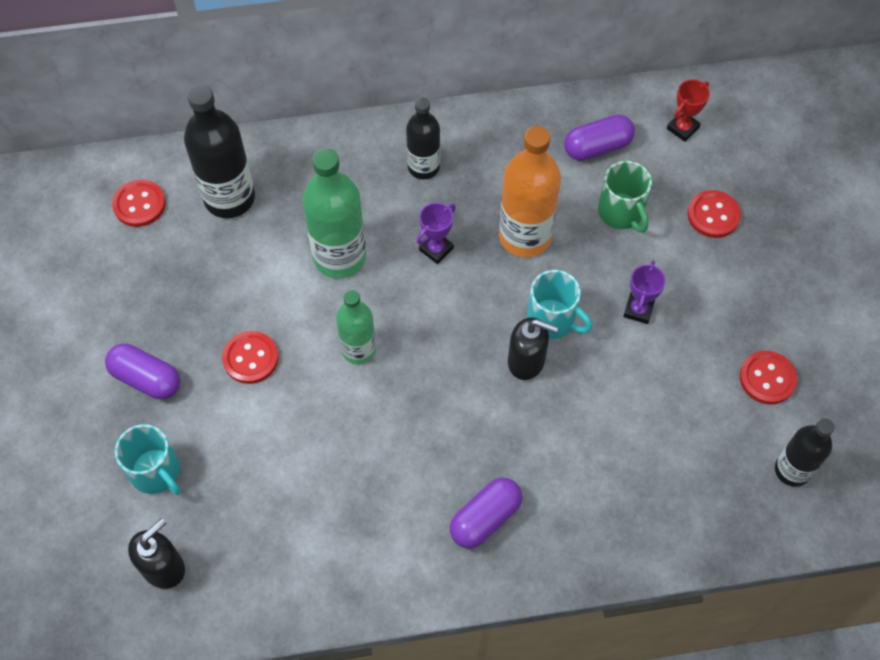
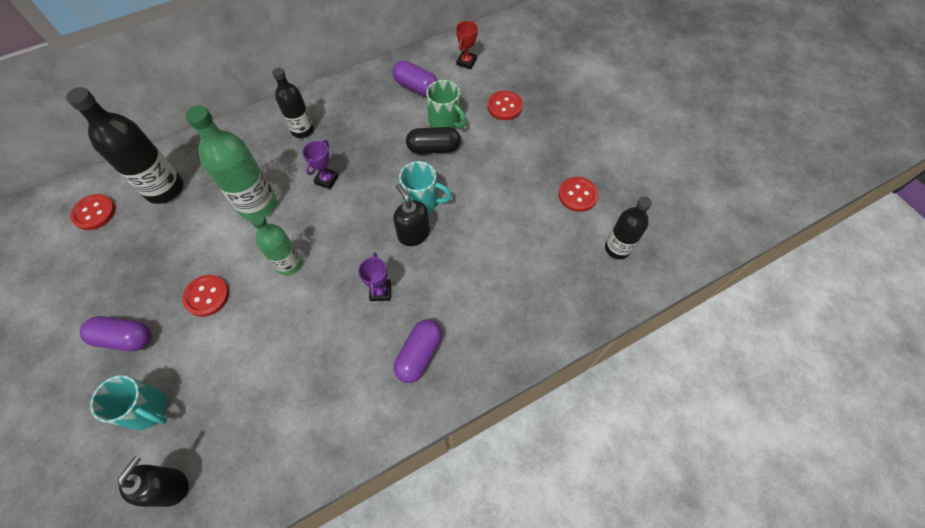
camera: 20 degrees left, 0 degrees up
(525, 236) = (386, 154): orange bottle -> none
(526, 361) = (413, 234): black soap dispenser -> black soap dispenser turned 120 degrees counterclockwise
(592, 248) = (433, 148): none -> black capsule
(597, 147) = (416, 87): purple capsule -> purple capsule turned 75 degrees clockwise
(638, 310) = (478, 178): purple trophy -> purple trophy (380, 291)

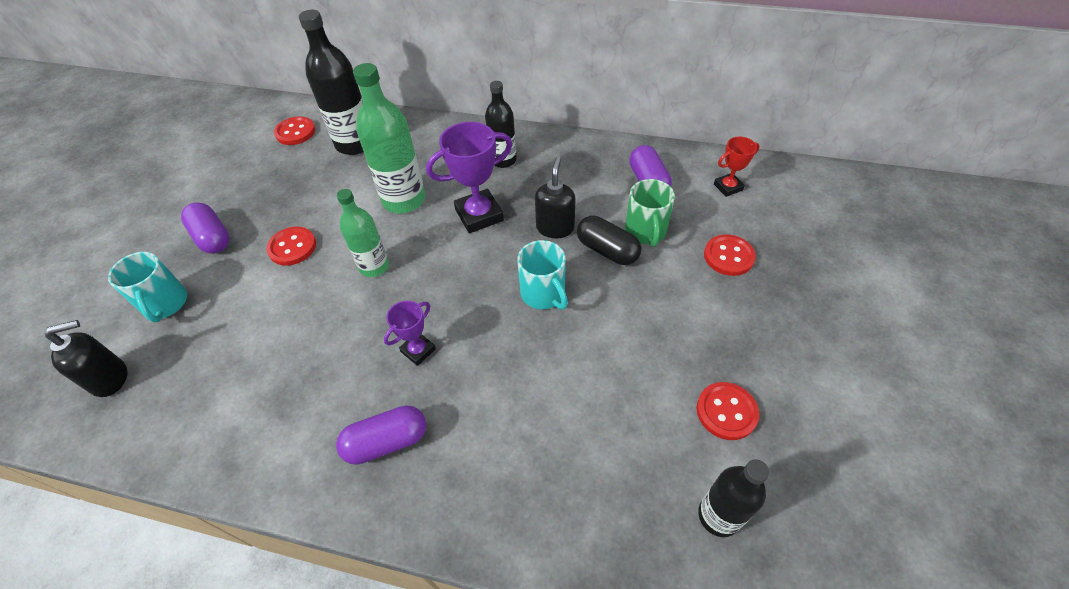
camera: 45 degrees right, 10 degrees down
(326, 179) = (479, 215): purple trophy -> purple trophy, size x1.77
(413, 234) = (503, 319): black soap dispenser -> black soap dispenser (555, 227)

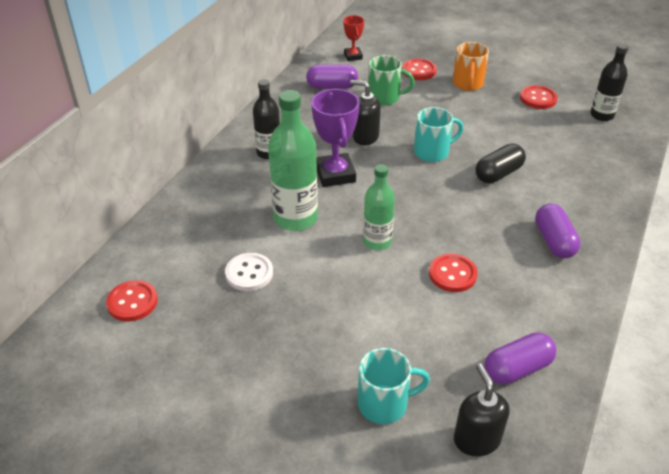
camera: 80 degrees left, 10 degrees down
(212, 237) = (293, 370): purple capsule -> purple capsule (517, 368)
(292, 247) = (332, 300): red button -> red button (452, 274)
(327, 186) = (249, 273): none -> white button
(355, 144) = (186, 250): black bottle -> none
(418, 350) = (474, 220): purple trophy -> none
(607, 250) = (397, 117): black capsule -> black capsule (498, 174)
(723, 315) = (467, 84): none -> orange mug

